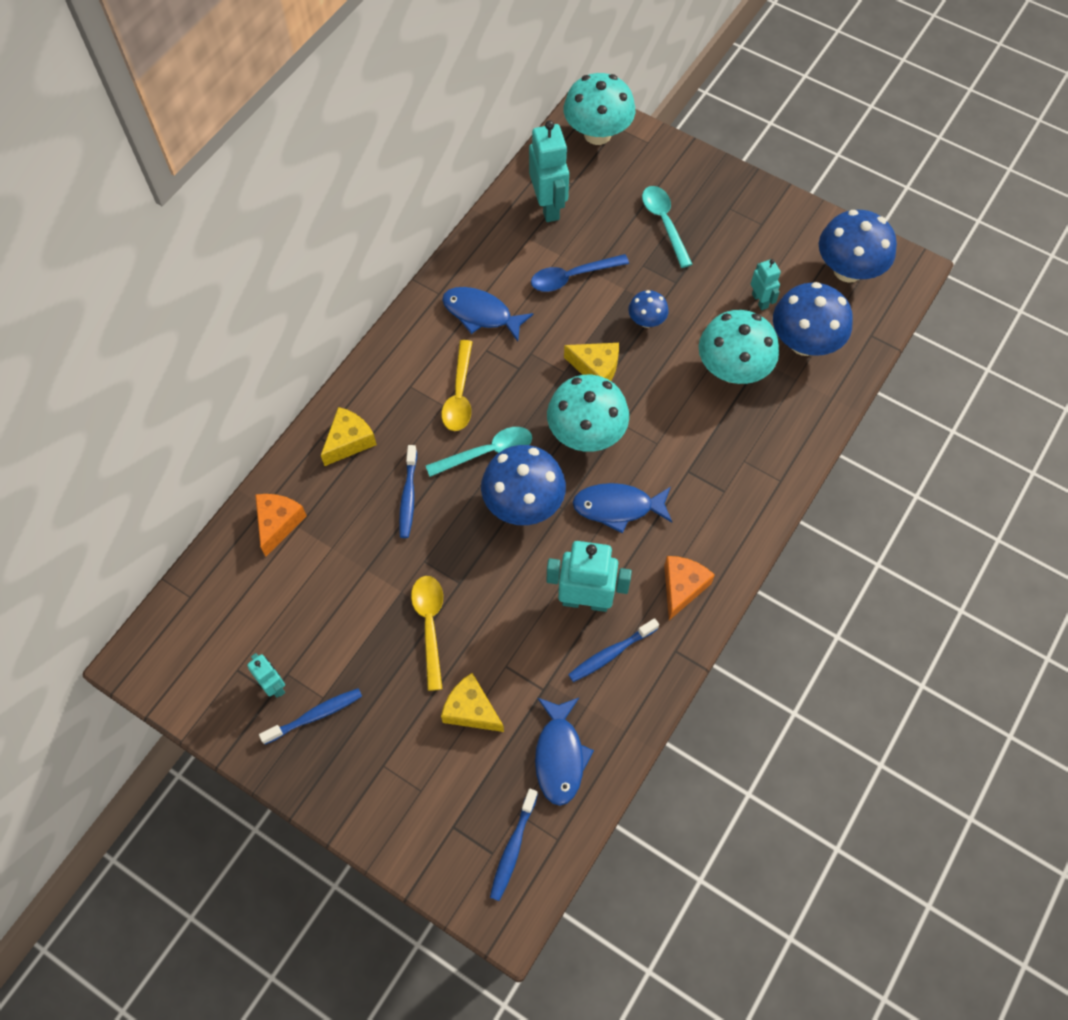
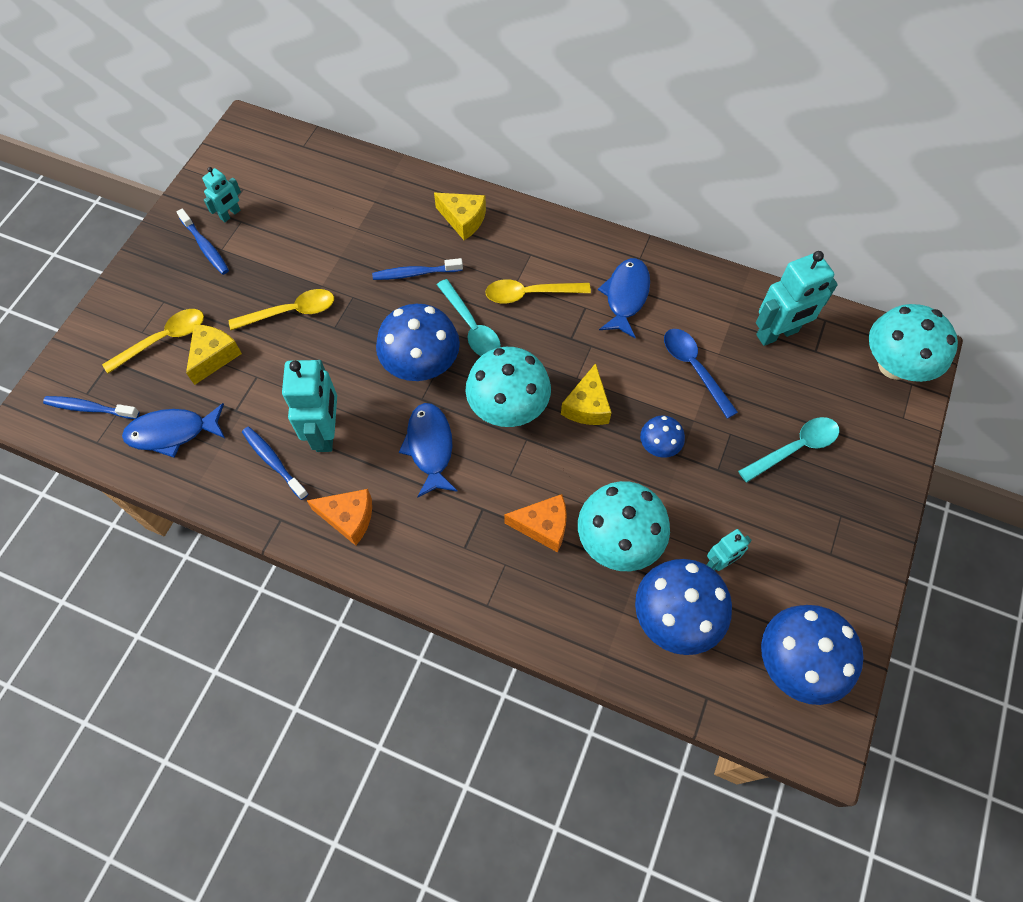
camera: 80 degrees right, 0 degrees up
(278, 523) = (375, 187): orange cheese -> orange cheese (543, 526)
(437, 764) = (164, 339): none -> yellow spoon

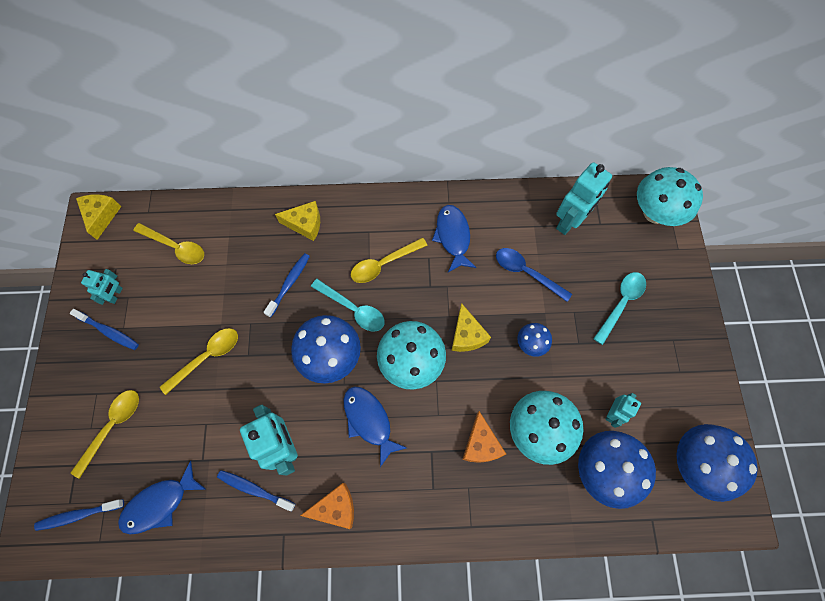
camera: 25 degrees left, 5 degrees up
(214, 356) = (162, 422): yellow cheese -> yellow cheese (101, 216)
(314, 191) = (176, 247): none -> yellow spoon
(415, 273) = (289, 283): blue toothbrush -> blue toothbrush turned 150 degrees clockwise
(543, 526) = (481, 444): orange cheese -> orange cheese turned 105 degrees clockwise

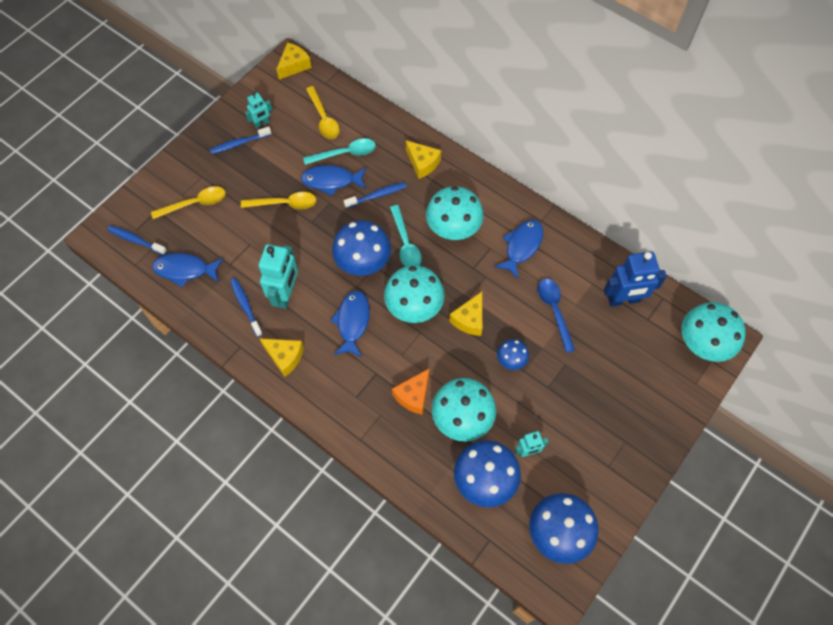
camera: 40 degrees right, 5 degrees down
(109, 331) = (239, 143): blue toothbrush -> blue toothbrush turned 90 degrees clockwise
(234, 301) = (331, 181): none -> blue fish
(335, 507) = (285, 357): orange cheese -> yellow cheese
(383, 264) = (453, 229): yellow spoon -> turquoise mushroom
(569, 221) = (623, 300): turquoise robot -> blue robot
(621, 303) = (608, 386): turquoise spoon -> turquoise spoon (345, 153)

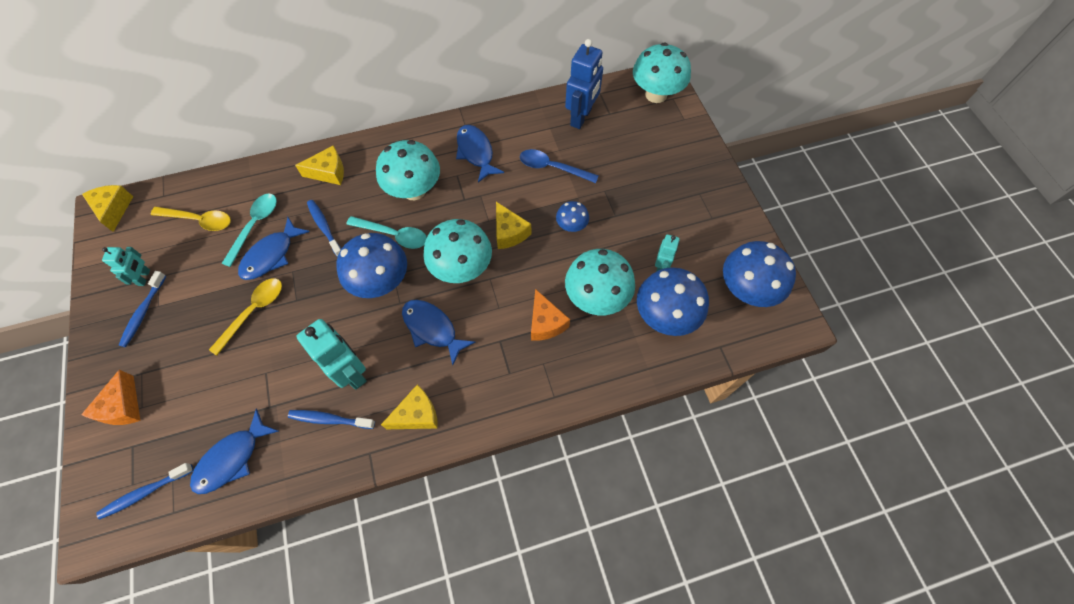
camera: 55 degrees left, 0 degrees up
(175, 185) = (123, 407): none -> orange cheese
(195, 203) = (166, 399): yellow spoon -> none
(377, 195) = (324, 227): blue toothbrush -> blue toothbrush turned 45 degrees counterclockwise

